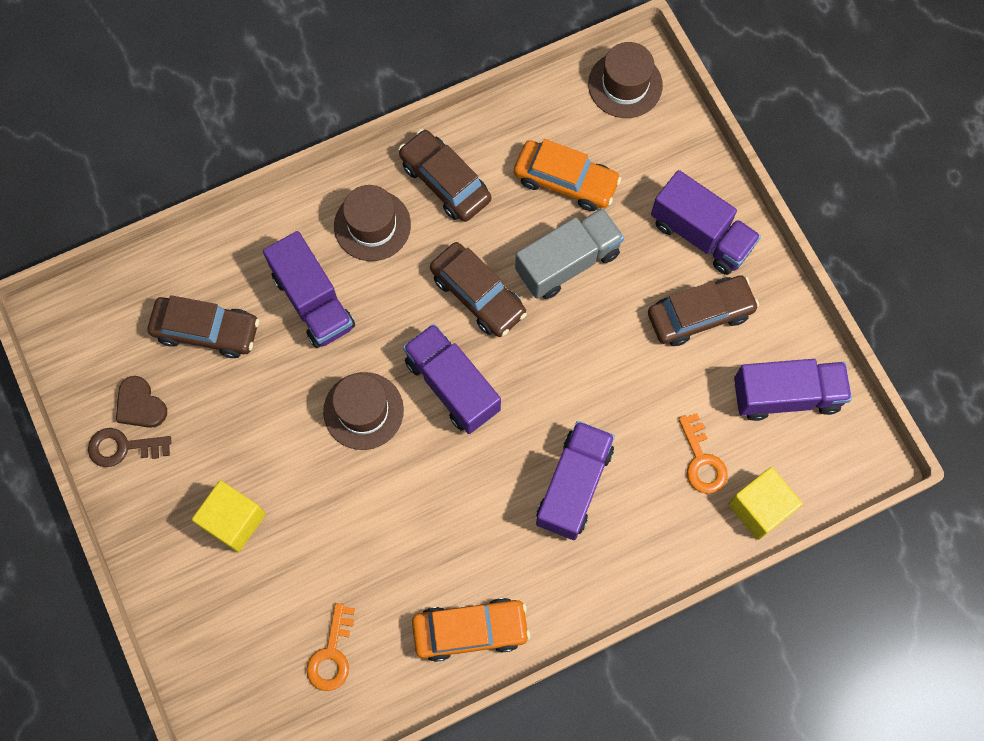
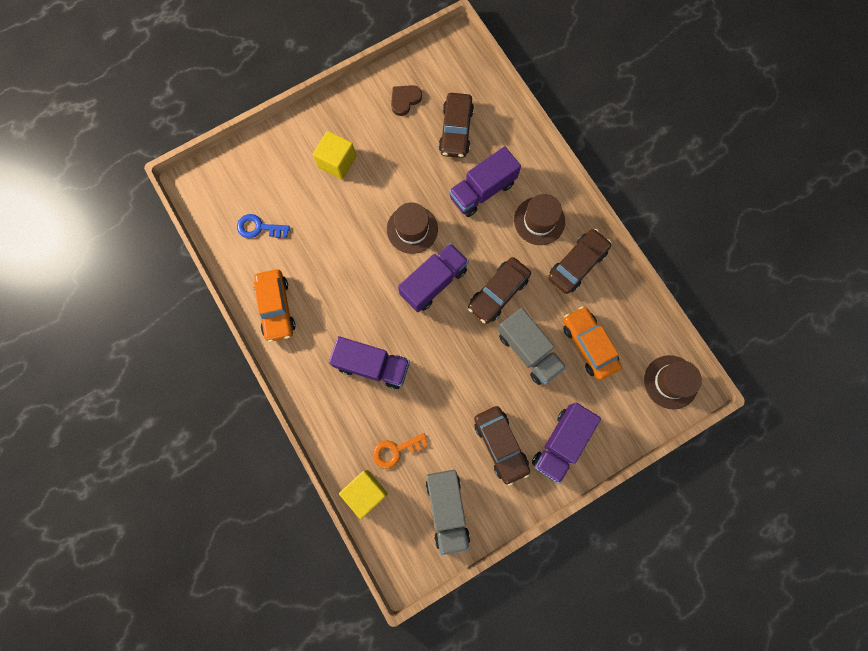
camera: 85 degrees right, 5 degrees up
(123, 447) = (378, 95): brown key -> none
(332, 654) = (259, 228): orange key -> blue key
(565, 181) = (589, 345): orange car -> orange car turned 135 degrees clockwise
(786, 395) = (447, 509): purple truck -> grey truck

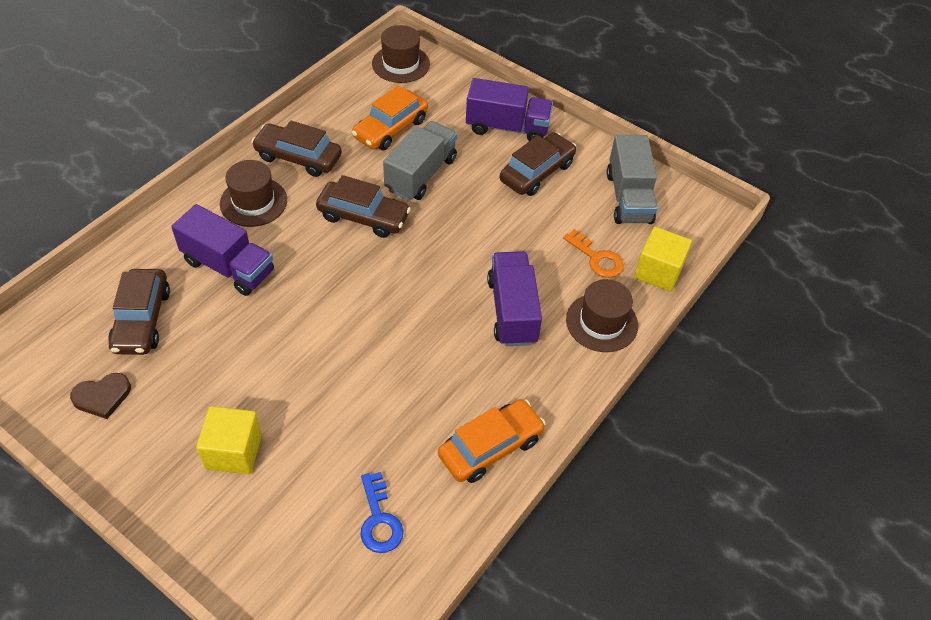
camera: 115 degrees left, 25 degrees down
(405, 100) = (102, 397): brown heart -> brown heart turned 45 degrees counterclockwise
(412, 229) = (311, 325): brown hat -> brown hat (601, 322)
(433, 282) = (376, 281): purple truck -> none
(447, 509) = (628, 197): grey truck -> grey truck turned 120 degrees clockwise
(456, 130) = (142, 320): brown car -> brown car turned 105 degrees clockwise

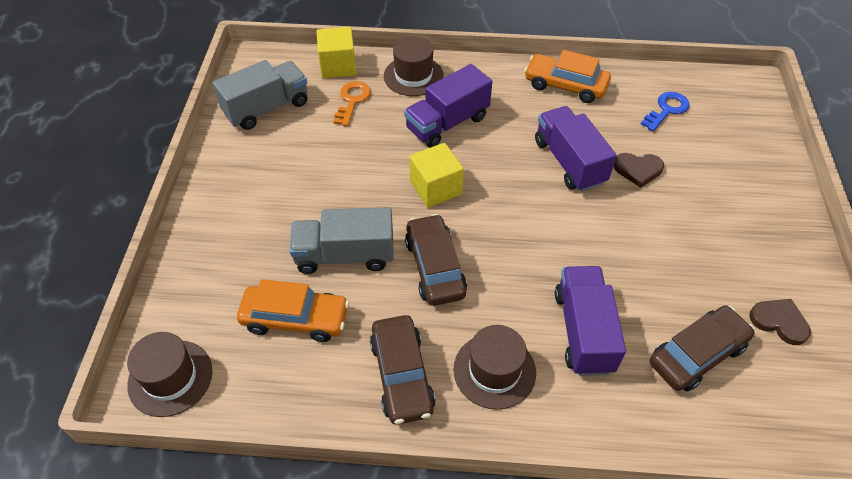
camera: 120 degrees left, 0 degrees up
(234, 451) = (715, 207): yellow cube -> yellow cube (436, 188)
(329, 423) = (638, 170): none -> brown heart
(507, 127) = (226, 224): purple truck -> purple truck (569, 162)
(537, 172) = (278, 175): brown car -> none

